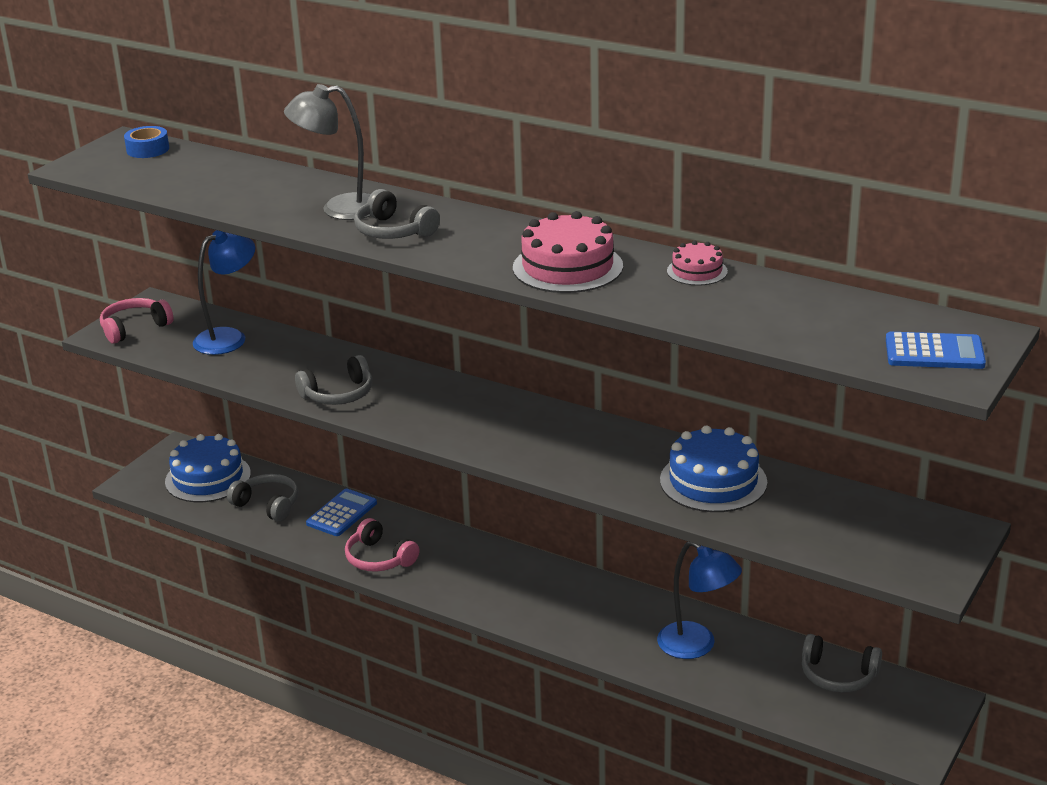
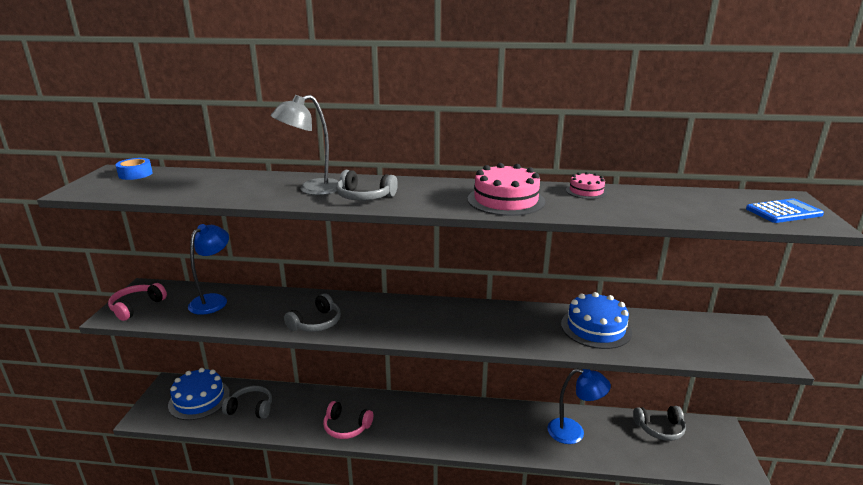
camera: 25 degrees left, 5 degrees down
(341, 513) = (304, 401): blue calculator -> none

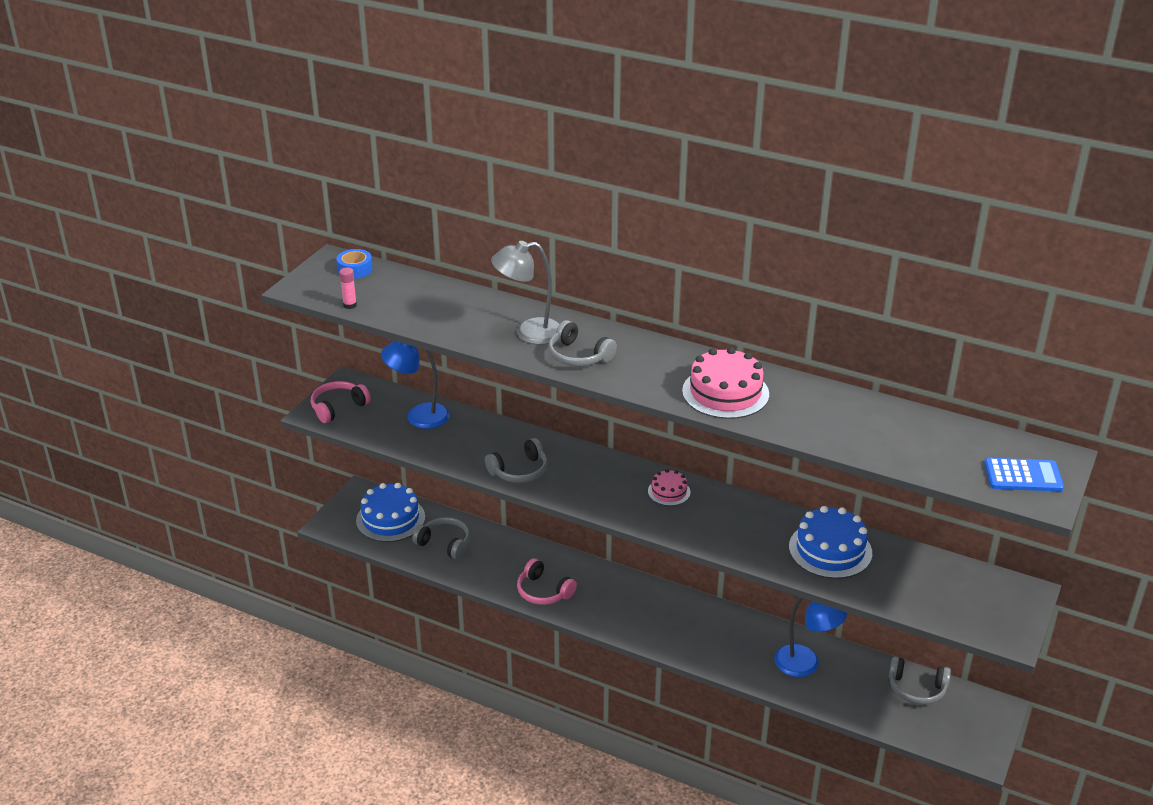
camera: 20 degrees right, 10 degrees up
(132, 194) = (350, 305): none -> pink glue stick
(213, 300) = (418, 416): blue lamp -> blue lamp turned 135 degrees counterclockwise
(586, 191) = (827, 396): pink cake -> pink cake (669, 492)

